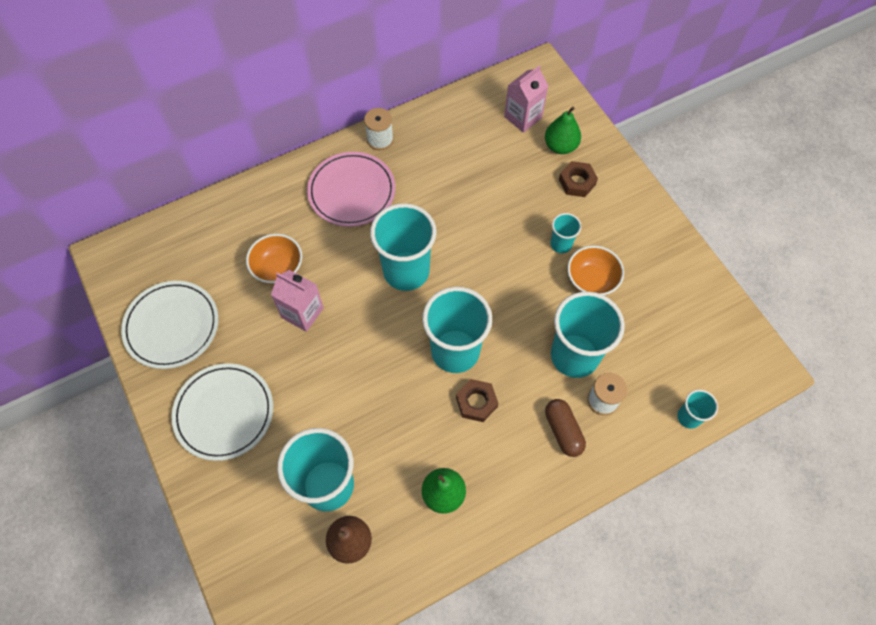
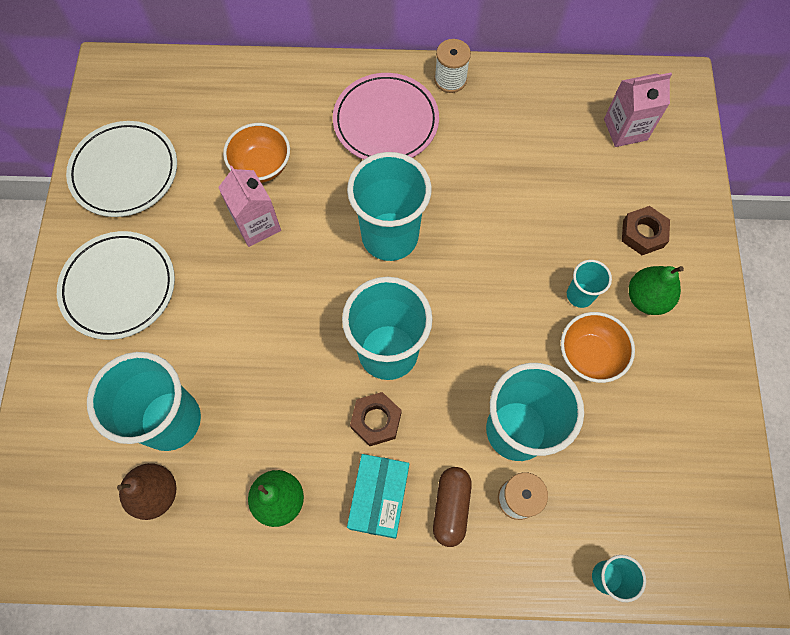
camera: 30 degrees right, 5 degrees up
(511, 452) = (379, 498): none -> turquoise box
(560, 146) = (649, 183): green pear -> green pear (646, 298)

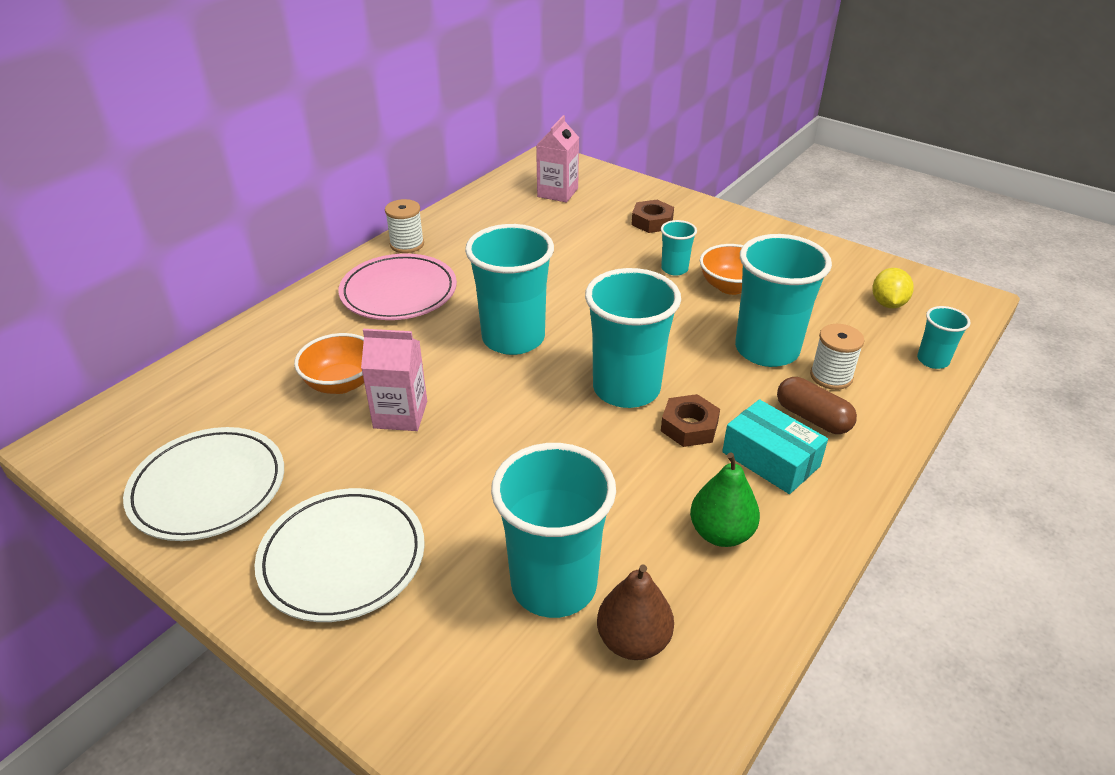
camera: 55 degrees left, 30 degrees down
(646, 298) = (707, 243): green pear -> none
(671, 503) = (887, 304): none -> yellow lemon

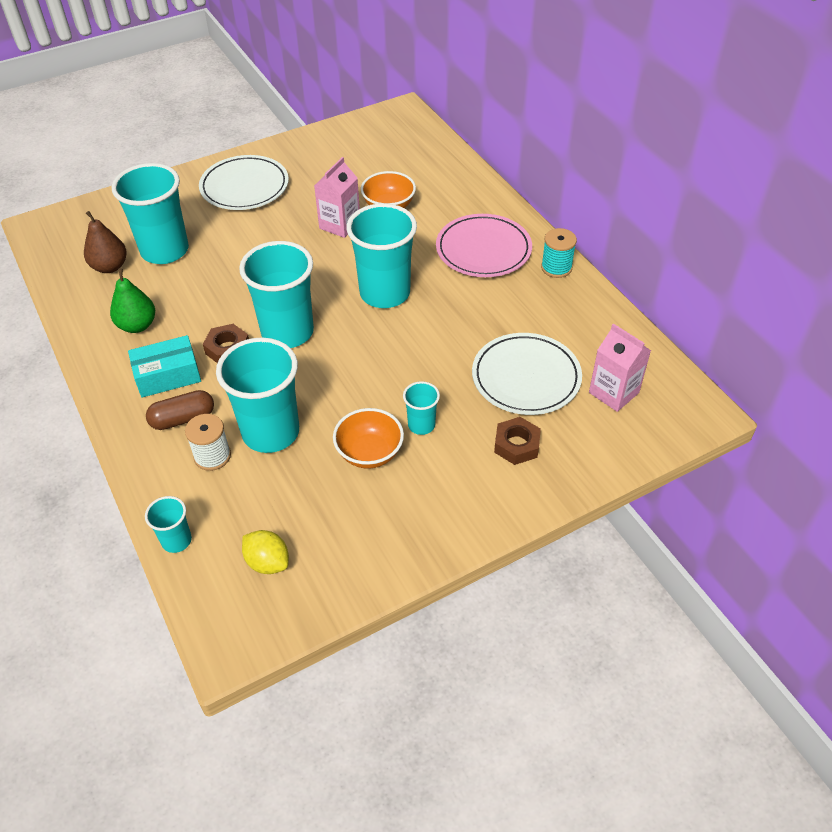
camera: 115 degrees right, 10 degrees up
(208, 488) = (331, 151): white plate -> white plate (526, 377)
(407, 244) = (556, 268): white spool -> turquoise spool

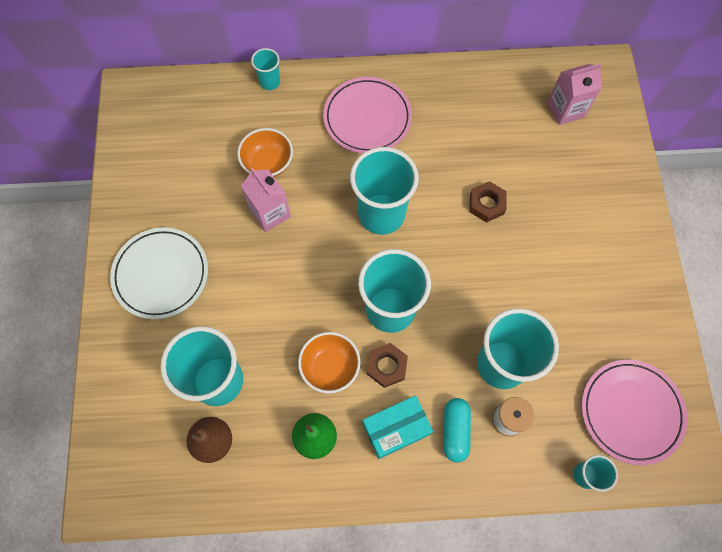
camera: 65 degrees left, 20 degrees up
(168, 375) = (396, 428): turquoise box -> turquoise box turned 60 degrees clockwise
(183, 419) = (455, 431): brown capsule -> turquoise capsule
(268, 562) = (631, 412): yellow lemon -> pink plate
(369, 453) = (554, 298): orange bowl -> orange bowl (330, 367)
(421, 425) = (542, 250): turquoise cup -> turquoise cup (270, 82)
(516, 445) = (588, 195): brown nut -> brown nut (486, 204)
(526, 377) = (525, 157): white plate -> none
(556, 268) = (417, 78): turquoise spool -> none

